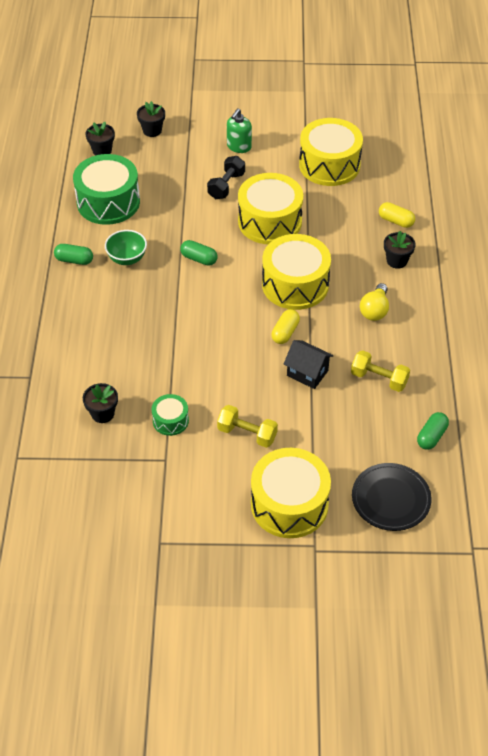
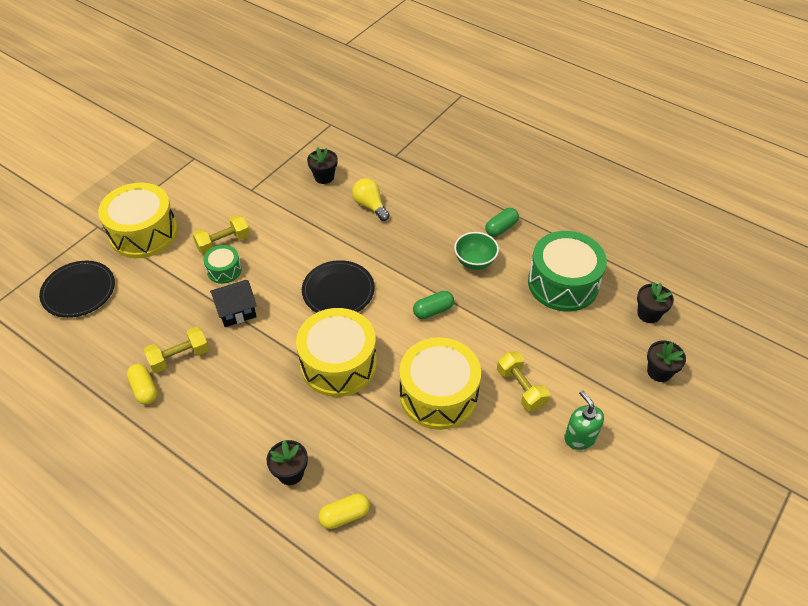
camera: 125 degrees right, 0 degrees up
(170, 420) = (280, 208): green drum -> green drum (224, 270)
(226, 186) = (521, 388): black dumbbell -> yellow dumbbell
(230, 323) = (338, 291): none -> black plate
(285, 332) = (292, 322): yellow capsule -> yellow capsule (144, 389)
(329, 165) = (486, 511): yellow drum -> none
(374, 310) = (250, 407): yellow light bulb -> yellow light bulb (370, 206)
(431, 436) = (92, 354): green capsule -> none

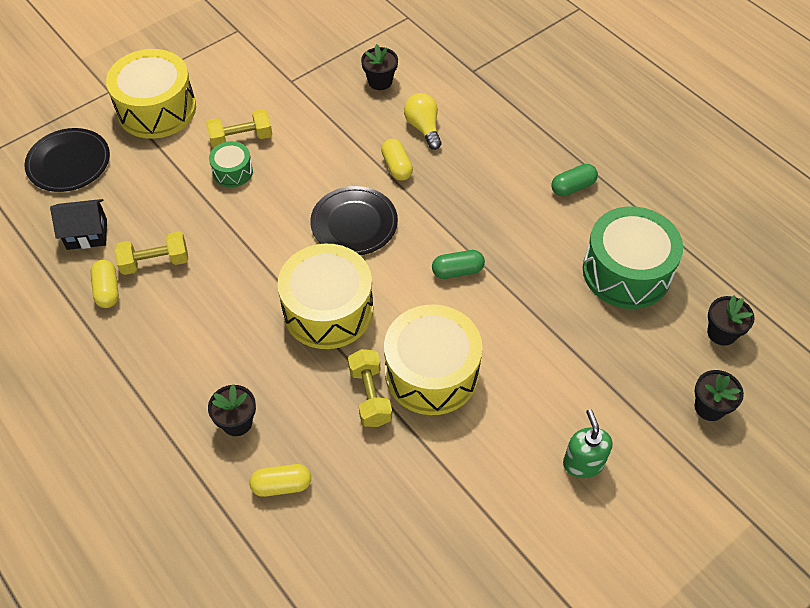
camera: 15 degrees right, 5 degrees up
(237, 312) = (232, 223): black house -> black house (87, 234)
(358, 240) = (397, 166): none -> yellow capsule
(475, 262) = (527, 222): green bowl -> none
(521, 388) = (531, 388): yellow dumbbell -> yellow dumbbell (370, 396)

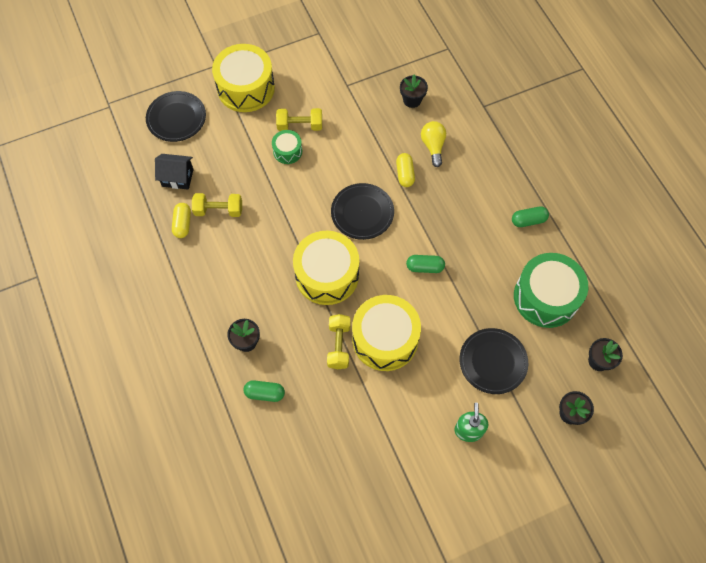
camera: 15 degrees right, 10 degrees up
(281, 485) = (265, 393): yellow capsule -> green capsule
(586, 367) = (493, 362): none -> black plate

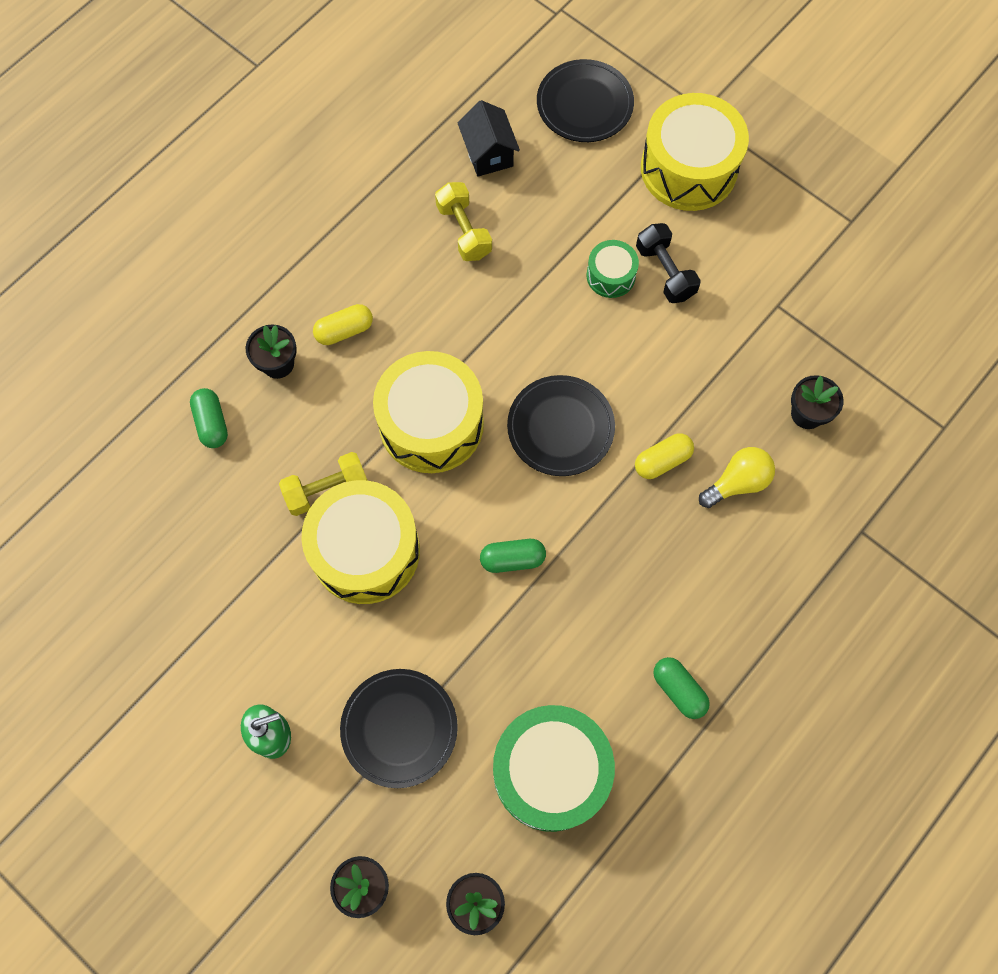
camera: 65 degrees right, 5 degrees up
(182, 224) = (419, 196): yellow capsule -> yellow capsule (344, 330)
(300, 125) = (665, 272): yellow dumbbell -> black dumbbell
(425, 267) = (512, 559): green capsule -> green capsule turned 75 degrees counterclockwise

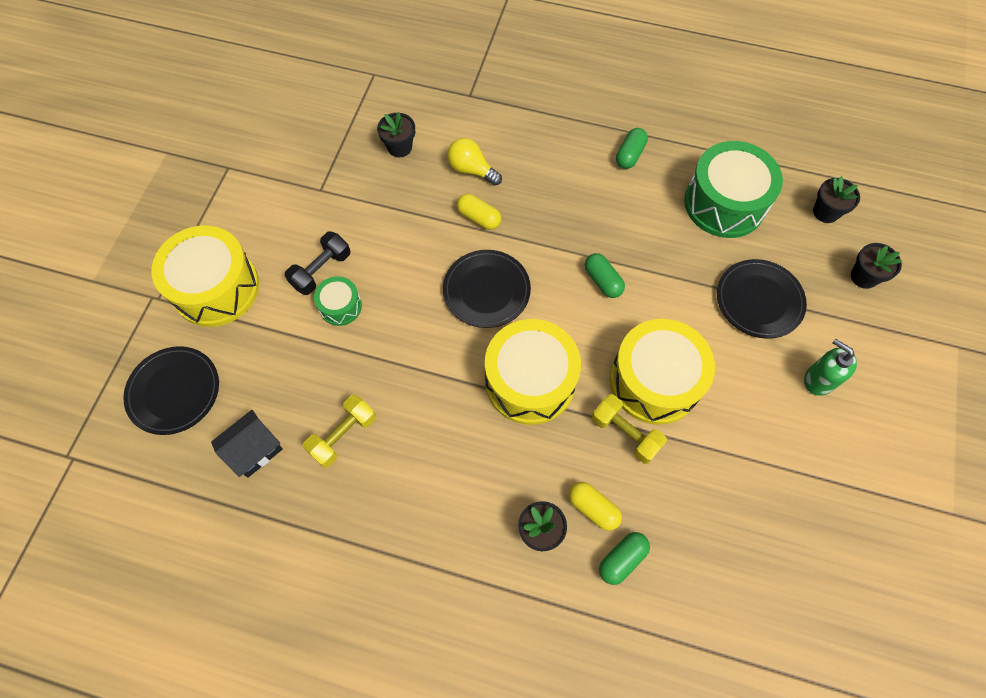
camera: 115 degrees left, 5 degrees down
(344, 330) = (482, 490): yellow capsule -> yellow capsule (593, 508)

